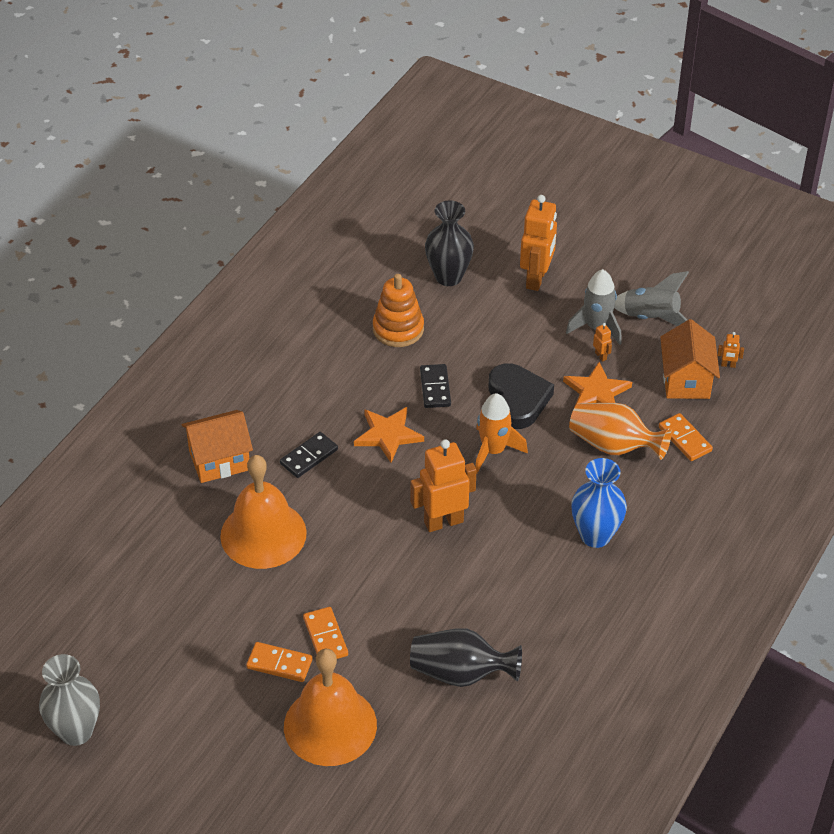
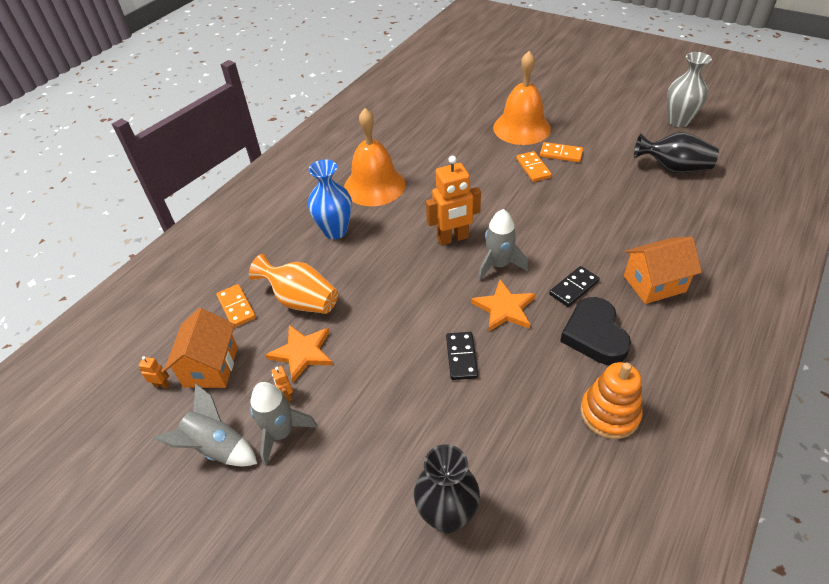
camera: 175 degrees left, 0 degrees up
(263, 534) = (596, 227): orange bell -> orange bell (374, 186)
(390, 485) = (498, 265): none -> grey rocket
(398, 329) = (505, 431): orange stacking toy -> orange stacking toy (609, 413)
(460, 673) = (441, 152): black vase -> black vase (673, 168)
(493, 451) = (408, 295): orange rocket -> none
(518, 400) = (380, 345): black heart -> black heart (594, 335)
(536, 279) = (336, 511): orange robot -> none

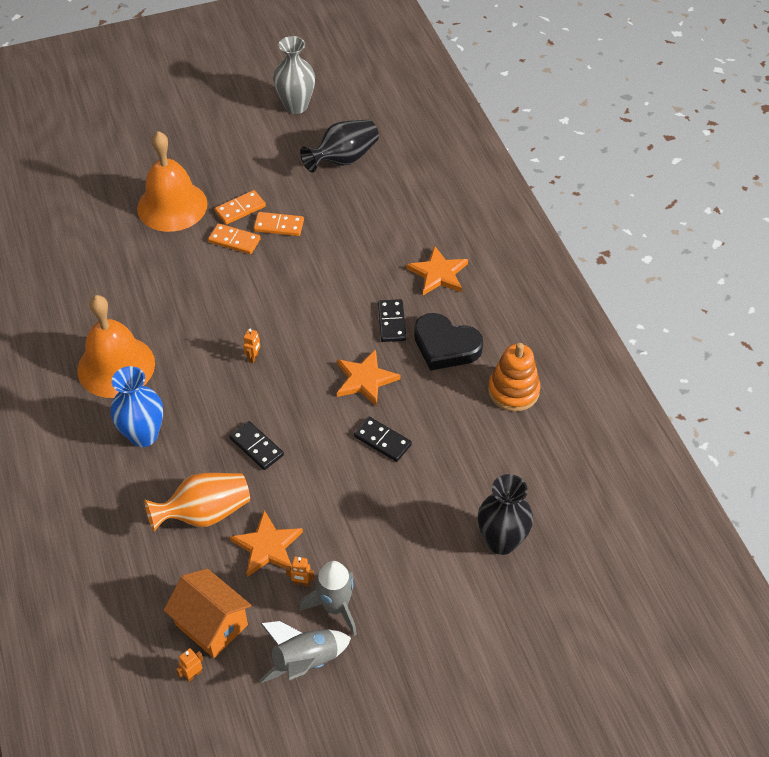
camera: 55 degrees left, 5 degrees up
(236, 307) = (158, 568): orange domino -> orange domino (279, 226)
(381, 290) = (256, 447): none -> black domino
(453, 238) = (253, 357): orange robot -> orange robot, size x0.41
(498, 265) = (318, 350): grey rocket -> none
(654, 284) = (438, 273): orange house -> orange star

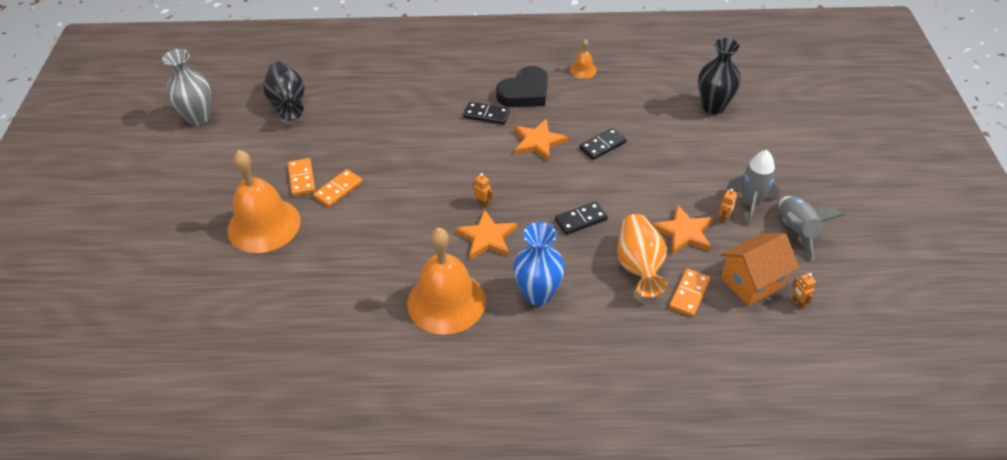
camera: 70 degrees left, 5 degrees down
(279, 226) = (339, 158): orange domino -> orange domino (689, 294)
(438, 273) = (450, 80): orange star -> orange star (487, 237)
(513, 391) = (583, 70): orange stacking toy -> orange bell

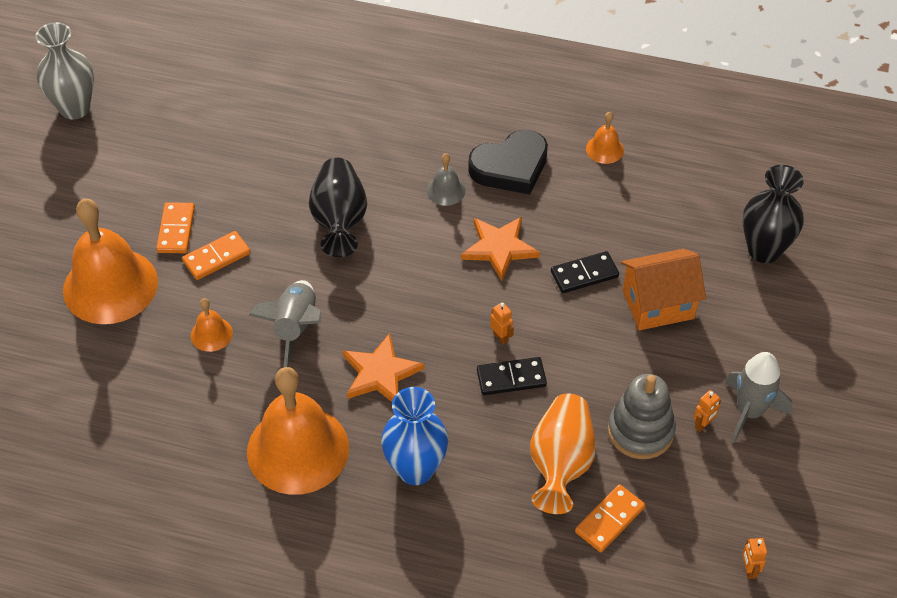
camera: 15 degrees right, 5 degrees up
(288, 103) = (193, 112): black vase -> black vase (339, 221)
(352, 240) = (211, 334): none -> orange bell
(483, 203) = (393, 322): orange robot -> orange robot (501, 337)
(486, 115) = (445, 190): black domino -> grey bell
(684, 232) = (640, 431): orange star -> grey stacking toy
(752, 282) = (700, 525): orange house -> orange house (658, 304)
(796, 231) = (794, 468): grey rocket -> grey rocket (295, 328)

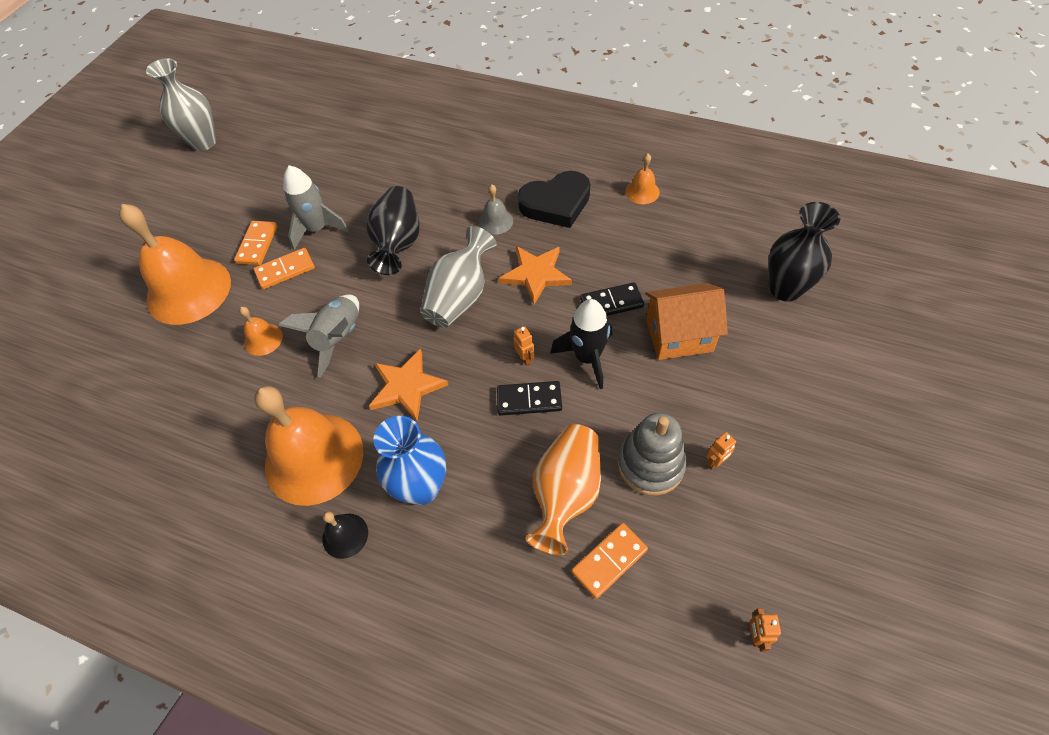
camera: 10 degrees right, 5 degrees up
(347, 518) = (345, 535): none -> black bell
(420, 277) = (460, 297): none -> grey vase
(565, 332) = (587, 358): none -> black rocket
(749, 412) = (763, 452): grey rocket -> grey rocket (317, 229)

